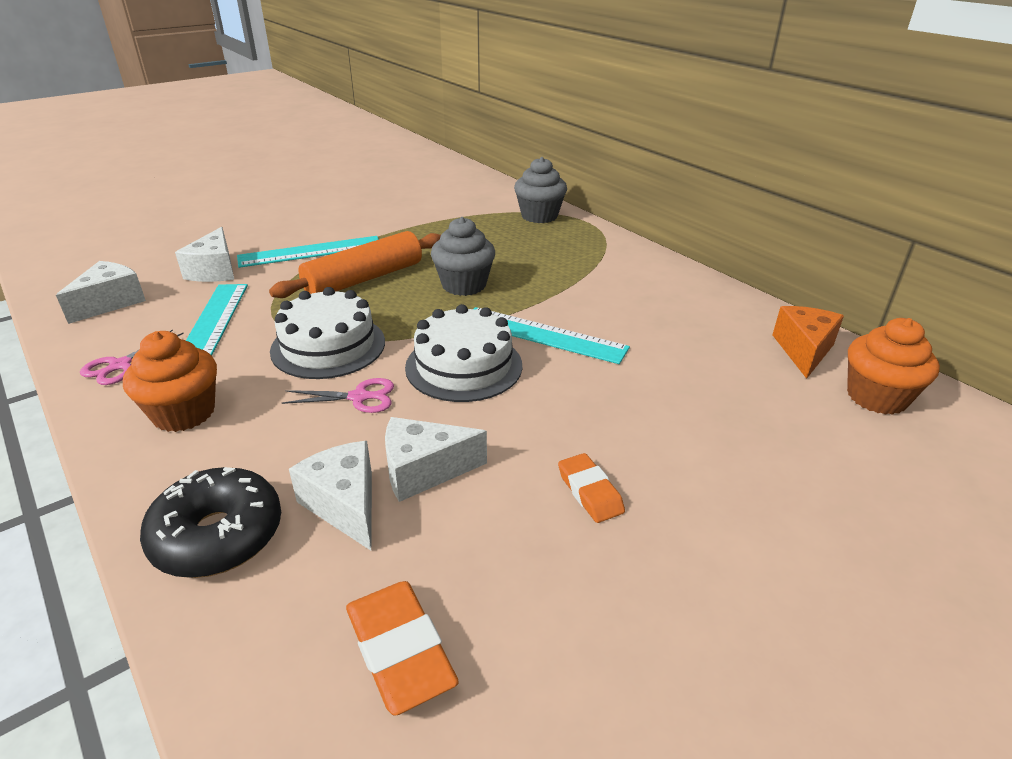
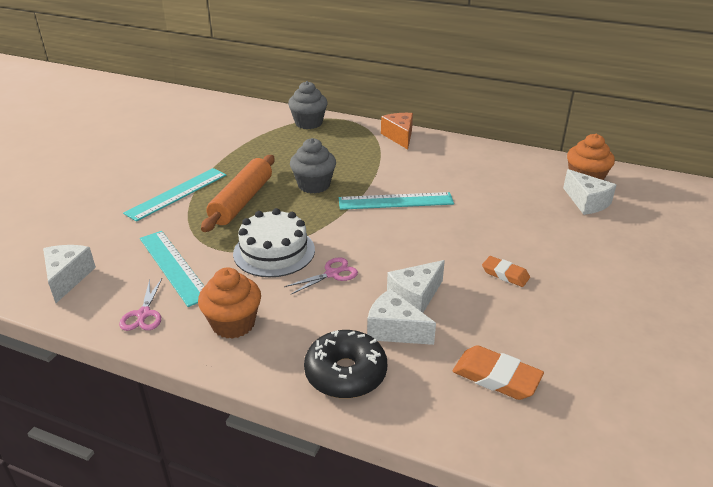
camera: 30 degrees left, 0 degrees up
(215, 271) = (120, 229): white cheese -> white cheese (587, 202)
(464, 366) = (371, 234): white cake -> none
(803, 350) = (534, 166): orange cheese -> orange cheese (399, 137)

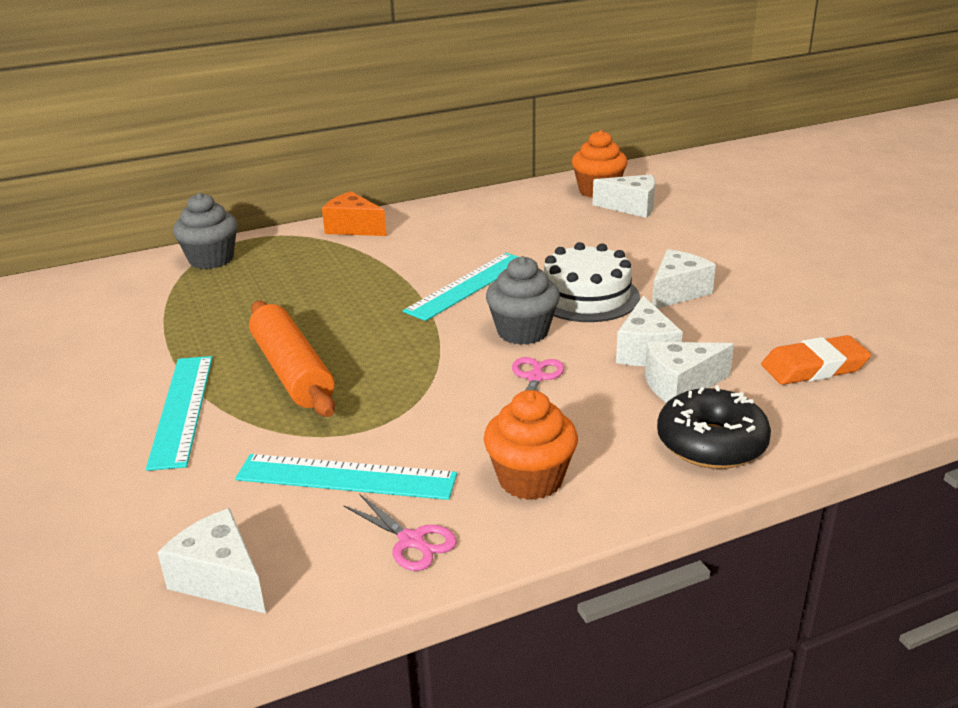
camera: 45 degrees left, 5 degrees down
(274, 251) = (435, 394): white cake -> white cake (586, 296)
(314, 185) = (349, 314): grey cupcake -> grey cupcake (522, 332)
(505, 274) = (677, 292): orange eraser -> white cheese

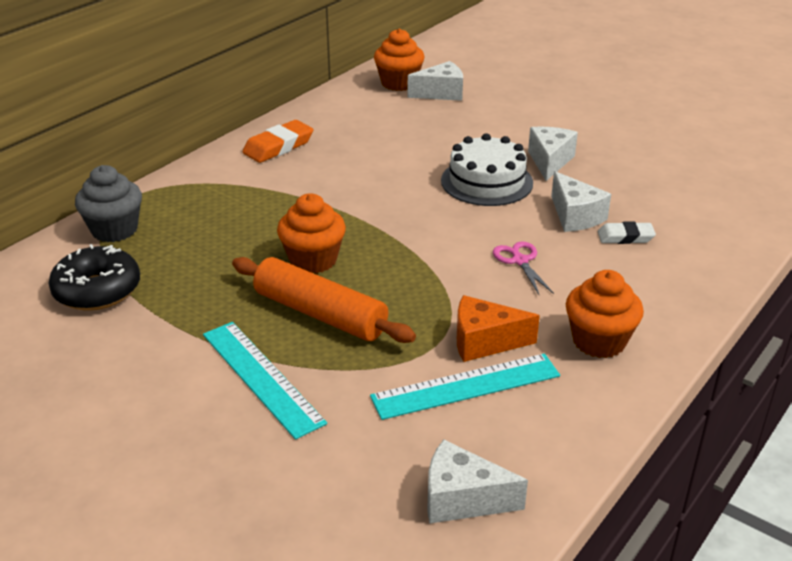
camera: 30 degrees left, 5 degrees up
(339, 324) = (313, 260): none -> orange cupcake
(353, 228) = (220, 165): orange cheese -> orange cheese (484, 342)
(412, 541) = (568, 416): pink scissors -> none
(468, 285) = (383, 196): turquoise ruler -> none
(522, 332) = (470, 225): grey cupcake -> none
(680, 386) = (625, 237): white cheese -> white eraser
(711, 444) = (687, 275): black donut -> black donut (97, 290)
(814, 367) = (695, 197): orange eraser -> orange eraser (278, 146)

